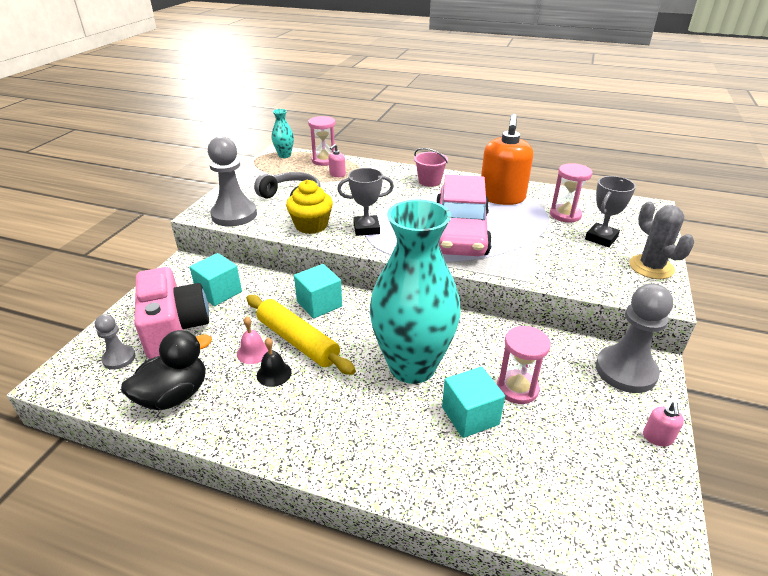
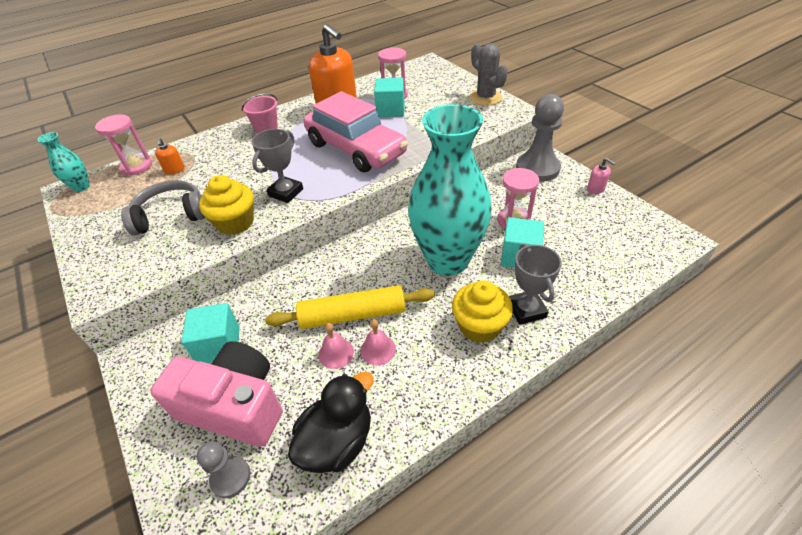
camera: 50 degrees left, 10 degrees up
(174, 395) = (337, 441): black duck -> black duck turned 45 degrees clockwise
(234, 215) = (139, 269): grey pawn -> none
(274, 373) = (378, 350): black bell -> pink bell
(319, 304) = (320, 279): turquoise cube -> turquoise cube (390, 110)
(337, 174) = (174, 170): pink soap dispenser -> orange soap dispenser
(350, 426) = (479, 326): none -> yellow cupcake
(601, 238) = (436, 97): grey trophy -> grey trophy (526, 310)
(651, 267) = (485, 98): grey cactus -> grey cactus turned 45 degrees clockwise

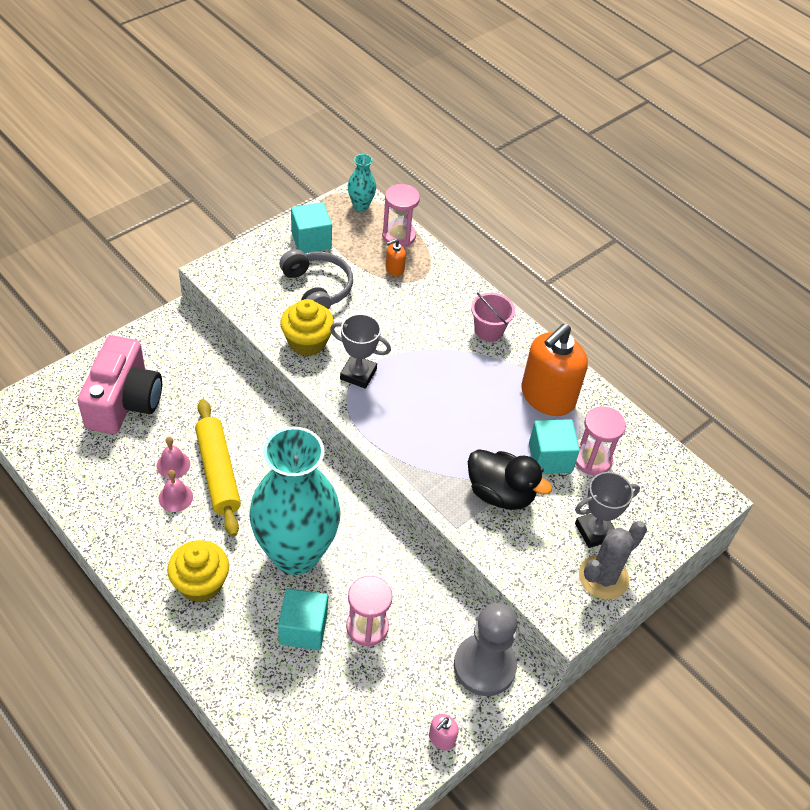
camera: 75 degrees right, 5 degrees up
(219, 345) = (186, 375): turquoise cube -> turquoise cube (311, 240)
(230, 477) = (64, 413): grey pawn -> none
(337, 441) = (86, 477): black duck -> black duck (500, 494)
(355, 149) = (450, 428): pink car -> none
(526, 310) = (221, 629): grey trophy -> grey trophy (595, 531)

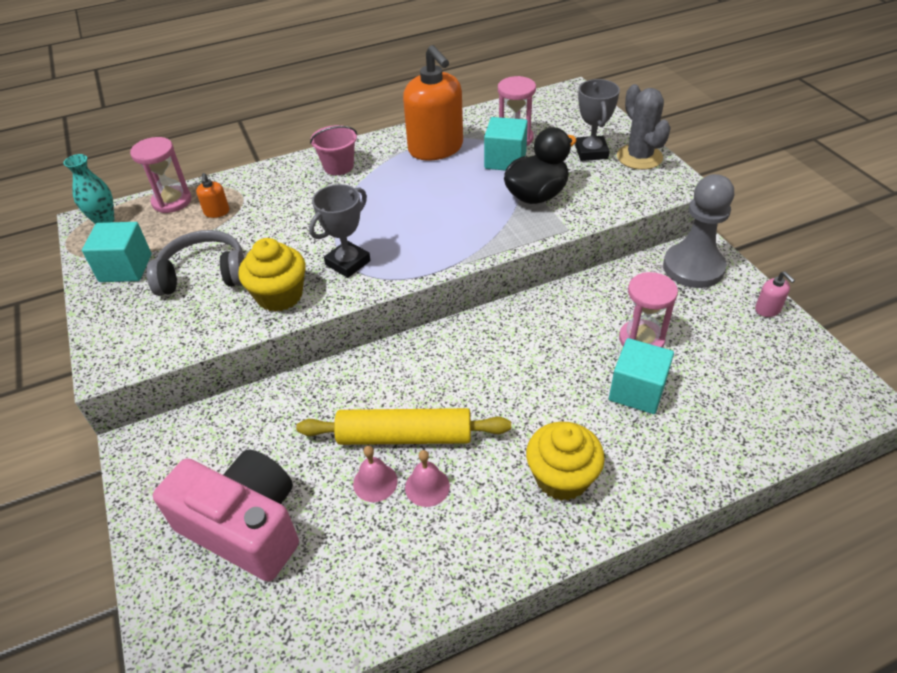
camera: 65 degrees left, 5 degrees down
(295, 554) = (540, 381): turquoise vase -> none

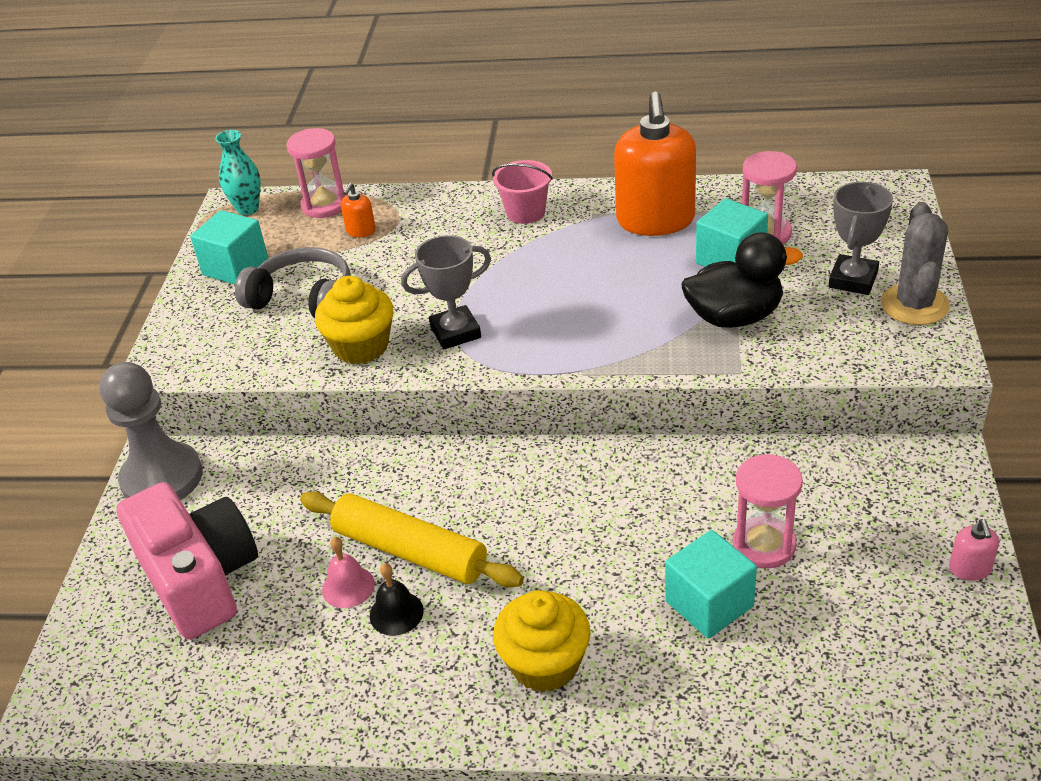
camera: 30 degrees right, 5 degrees down
(427, 486) = (396, 613): pink bell -> black bell
(693, 267) = (909, 479): grey pawn -> grey pawn (162, 478)

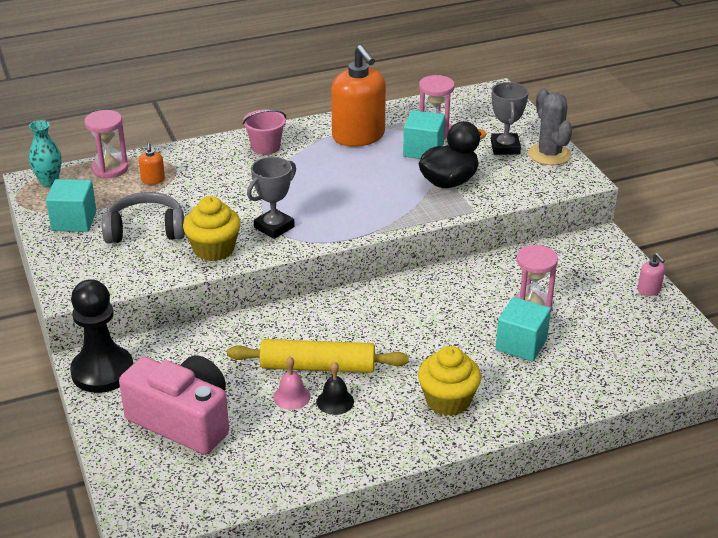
camera: 30 degrees left, 5 degrees down
(162, 478) = (102, 371): grey pawn -> black pawn

